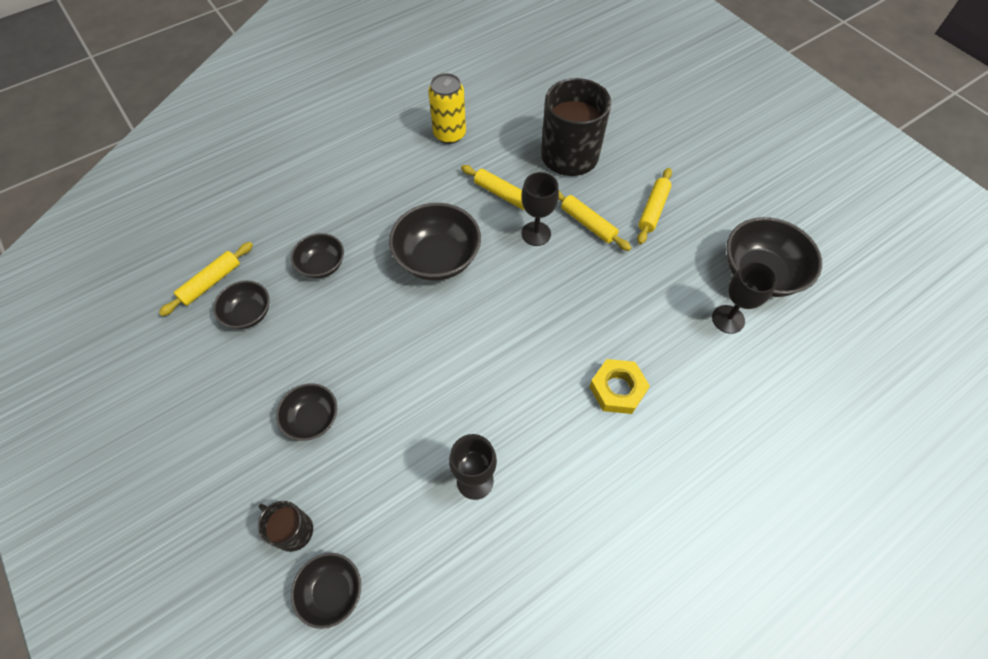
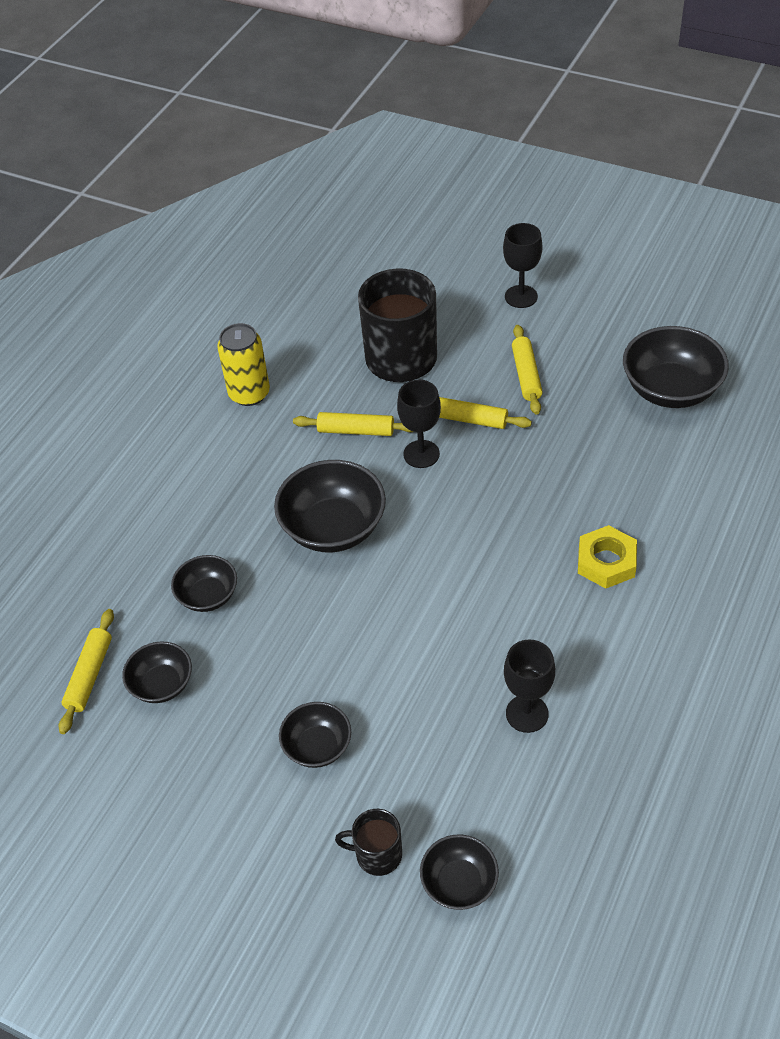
camera: 25 degrees left, 10 degrees down
(728, 319) = (668, 446): black goblet -> black goblet (521, 296)

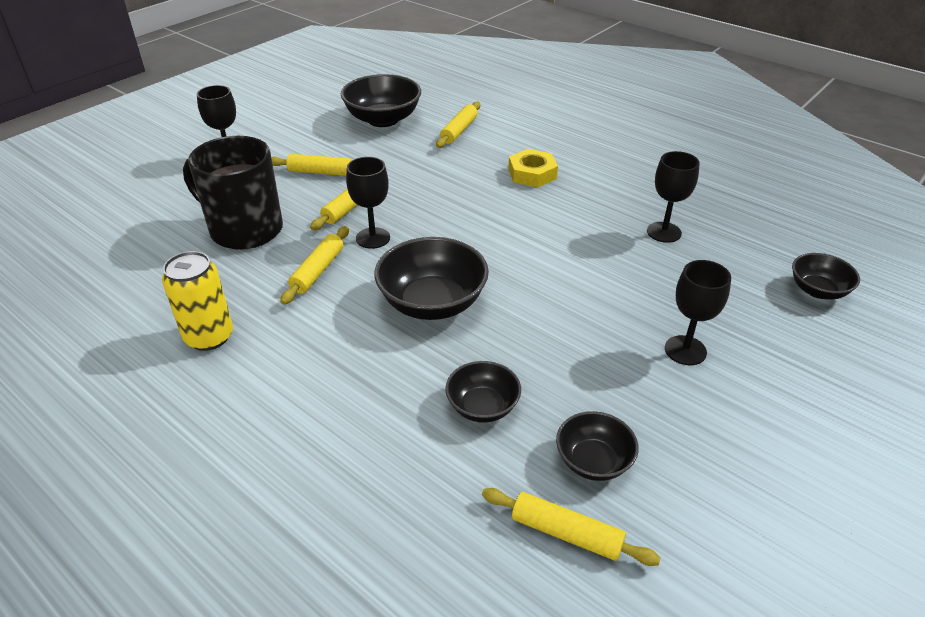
camera: 80 degrees left, 10 degrees down
(317, 746) = (685, 350): black bowl -> black goblet
(377, 854) = (796, 330): black mug -> none
(679, 468) = (459, 131): none -> yellow rolling pin

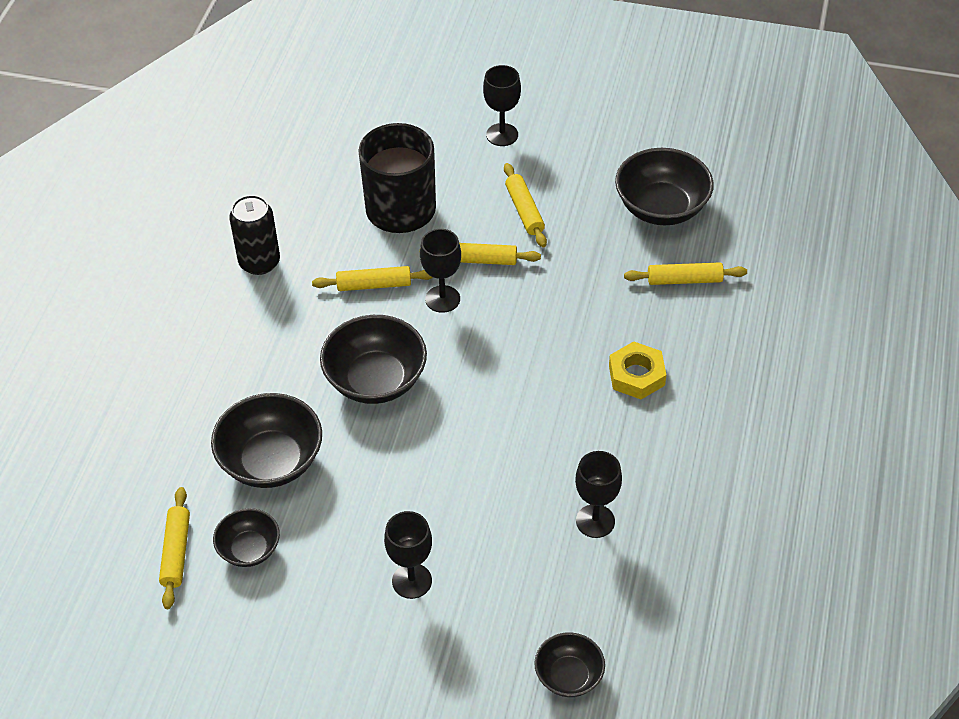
camera: 65 degrees right, 10 degrees up
(209, 337) = (259, 262): yellow can -> black can
(482, 407) = (271, 461): black bowl -> black bowl, size x1.73

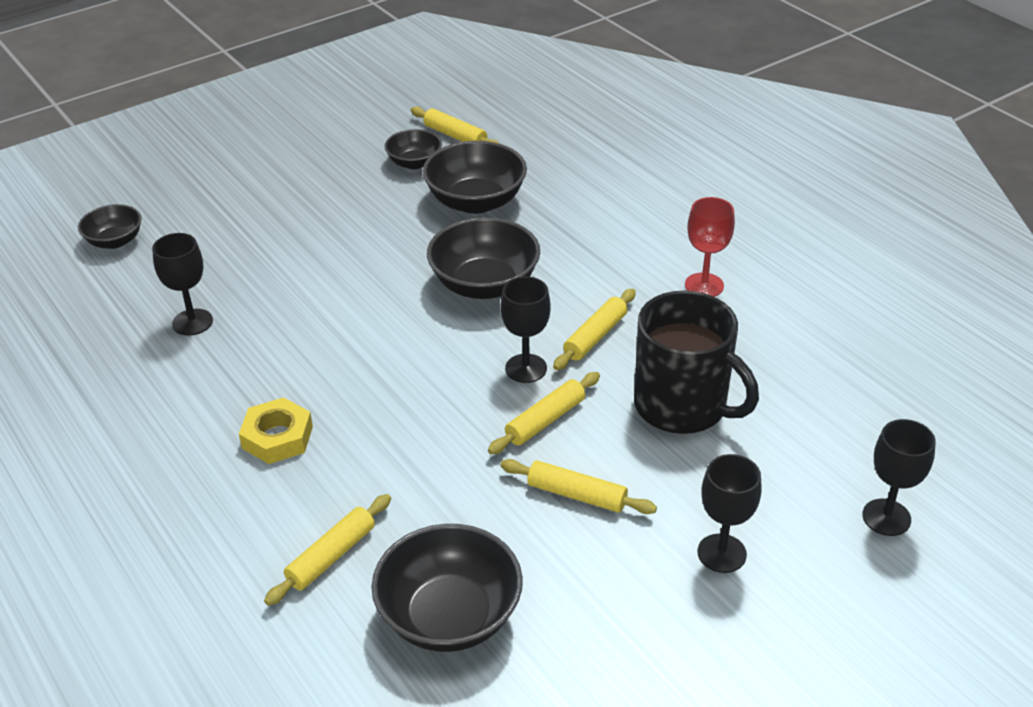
camera: 130 degrees right, 10 degrees down
(259, 262) = (704, 285): black can -> red goblet
(412, 581) = (286, 214): black goblet -> black goblet (886, 517)

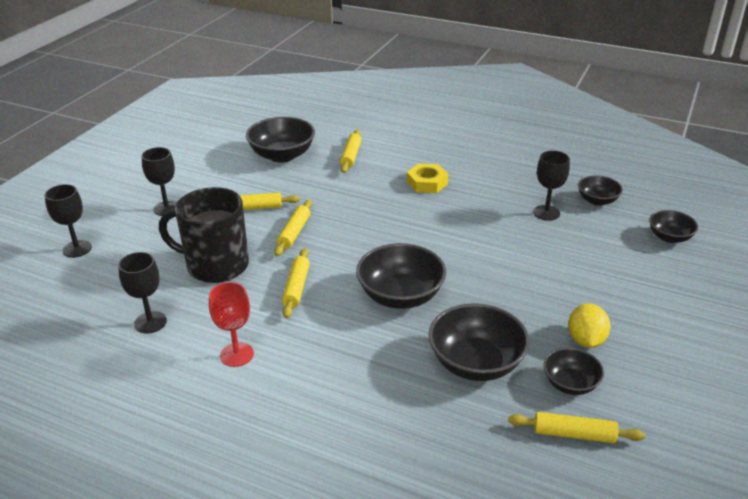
camera: 150 degrees right, 5 degrees down
(106, 315) = (597, 200): none -> black bowl
(355, 185) = (585, 340): none -> yellow lemon
(526, 368) = (327, 254): black goblet -> black goblet (150, 322)

